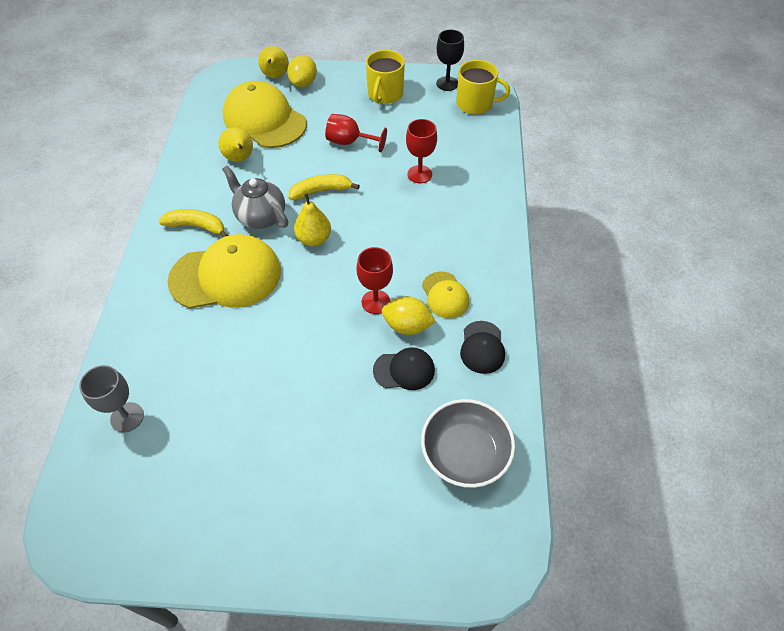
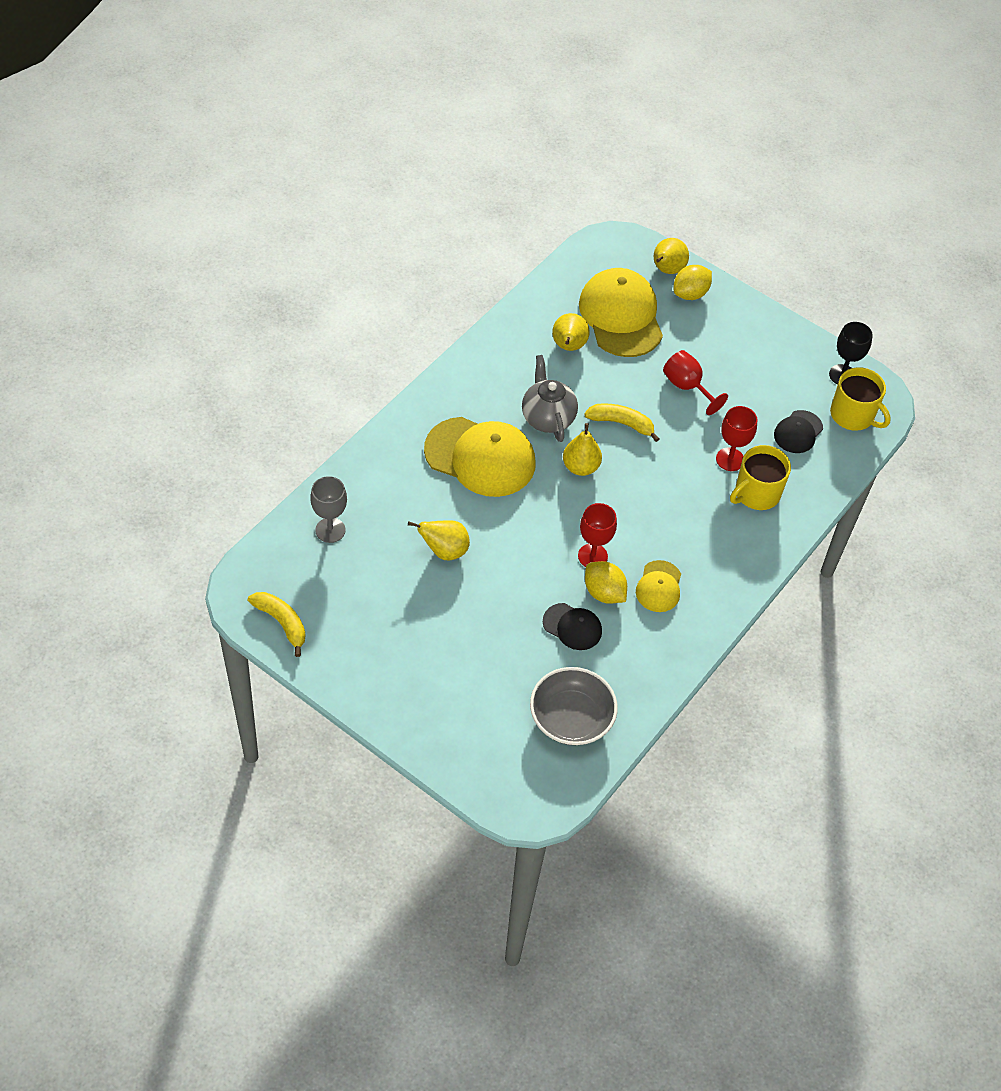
camera: 30 degrees right, 0 degrees up
(196, 226) = (484, 395): yellow banana -> yellow banana (281, 623)
(248, 372) = (444, 551): none -> yellow pear
(385, 94) = (765, 352): yellow mug -> yellow mug (756, 493)
(482, 347) = (654, 649): black cap -> black cap (798, 432)

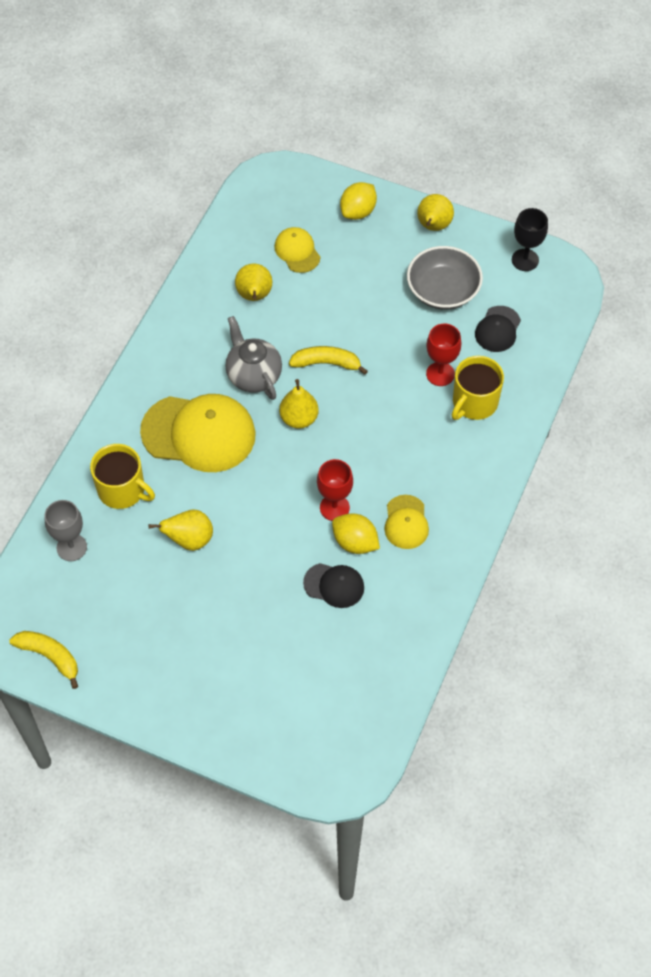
camera: 10 degrees left, 5 degrees up
(571, 718) = (357, 679): grey bowl -> grey bowl (443, 290)
(621, 316) = (297, 251): yellow cap -> yellow cap, size x0.51
(667, 270) = (329, 192): yellow pear -> yellow pear (433, 226)
(687, 387) = (380, 309): red goblet -> none
(853, 415) = (545, 299): yellow mug -> yellow mug (122, 490)

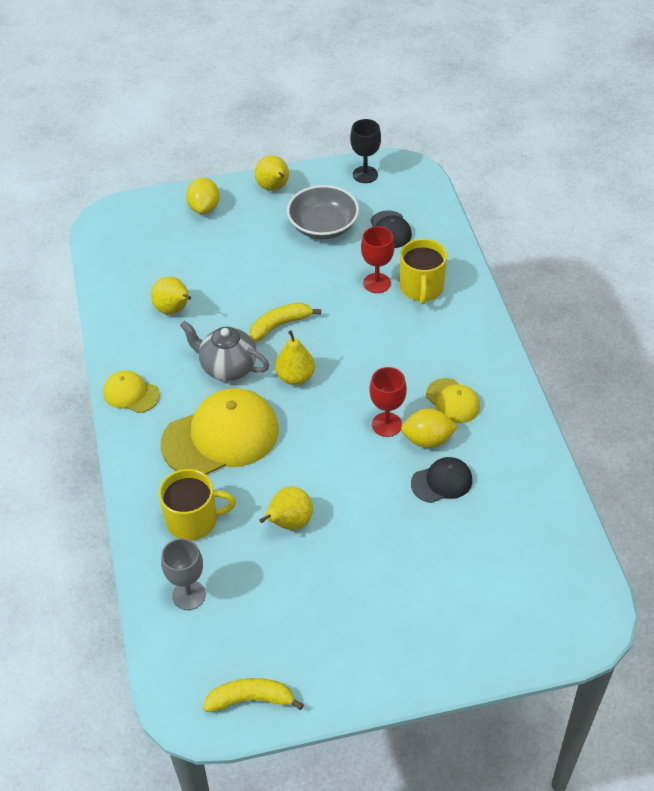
camera: 35 degrees left, 10 degrees down
(297, 251) = (180, 260): yellow cap -> yellow cap (131, 393)

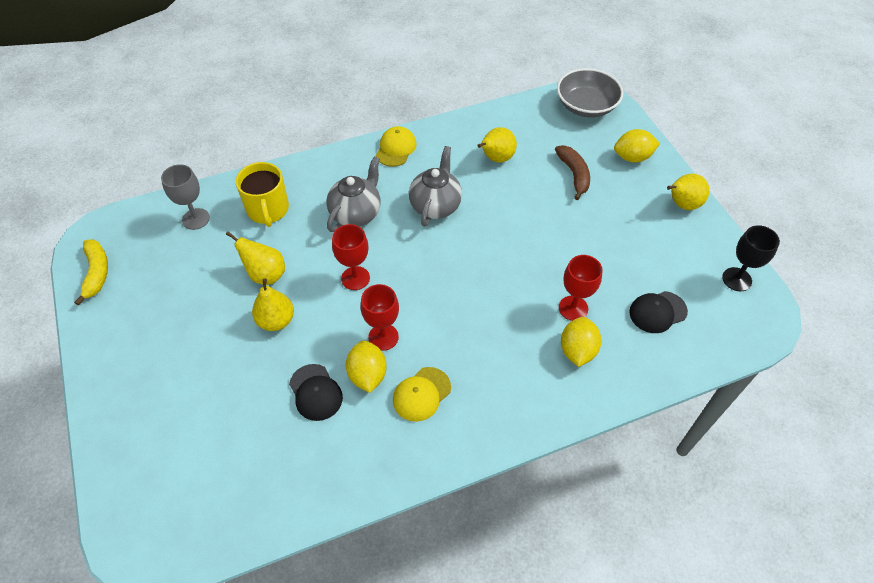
camera: 80 degrees right, 5 degrees up
(214, 254) = (574, 174): none -> brown banana
(221, 436) = (356, 213): yellow cap -> grey teapot
(280, 325) = (495, 236): yellow banana -> none
(295, 377) = (432, 256): yellow pear -> yellow pear (276, 321)
(310, 442) = (355, 278): none -> red goblet
(323, 226) = (641, 252): grey bowl -> grey bowl (586, 106)
(421, 288) = (577, 350): yellow mug -> yellow lemon

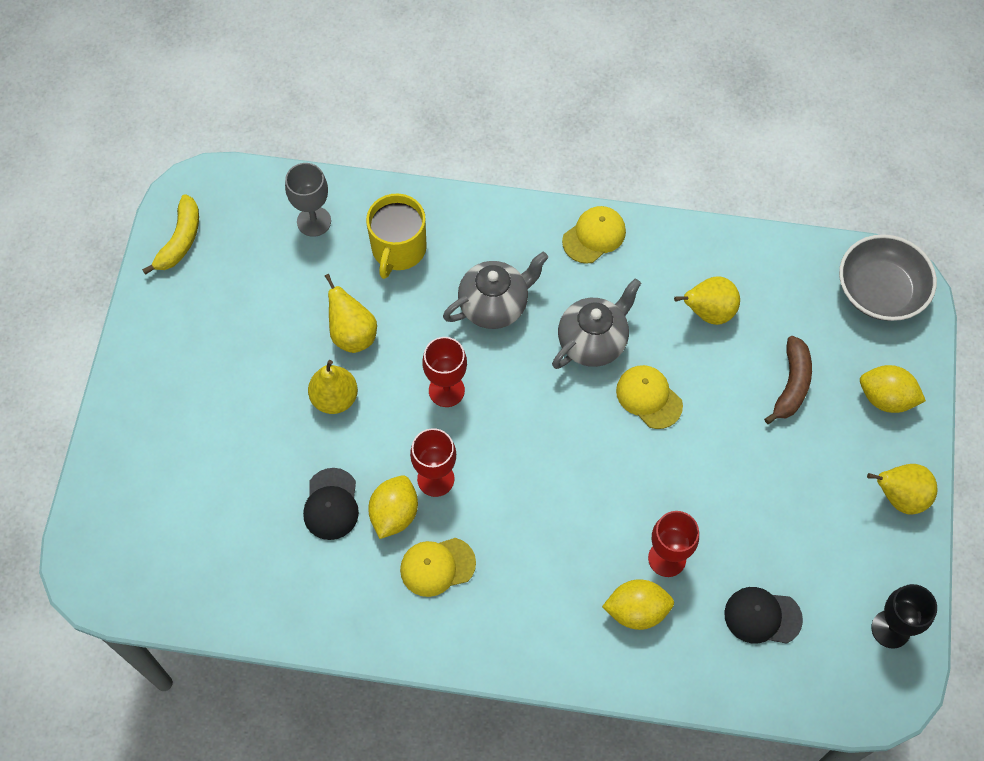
camera: 30 degrees right, 10 degrees up
(493, 220) = (649, 397): none -> yellow cap
(577, 350) = (636, 610): yellow lemon -> yellow lemon turned 45 degrees clockwise

